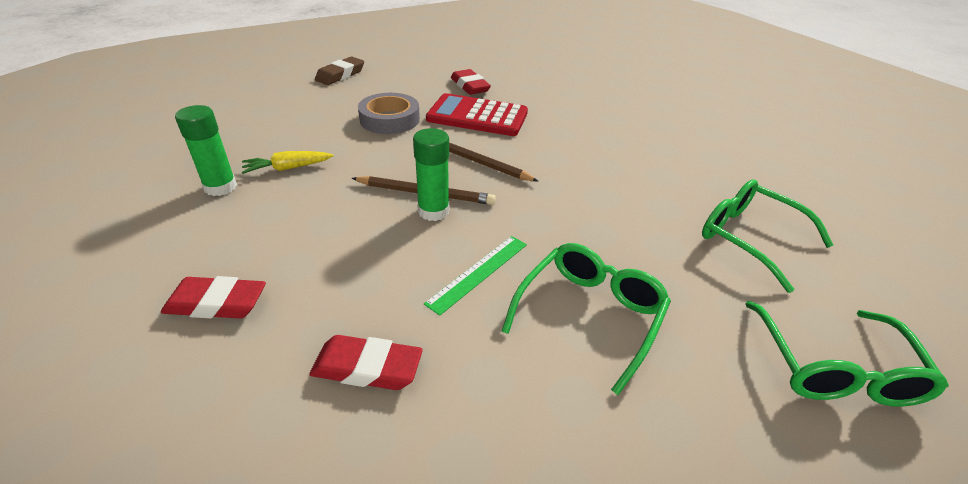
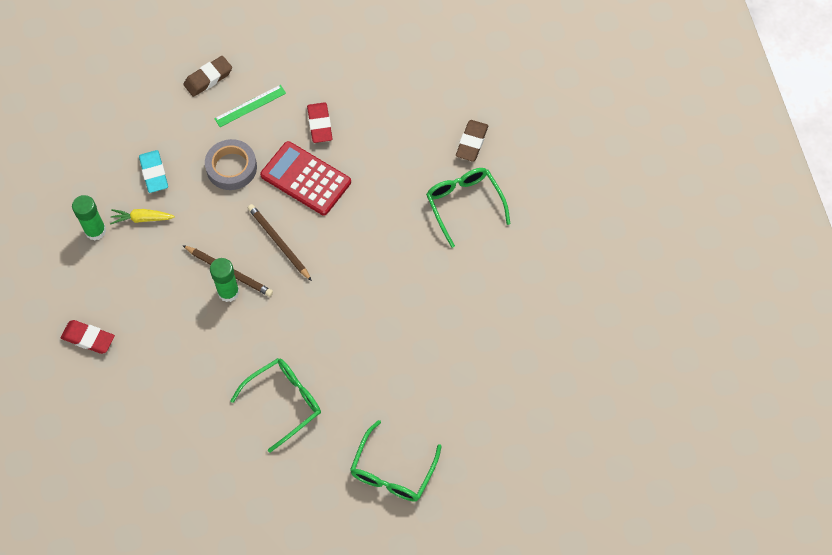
camera: 20 degrees right, 25 degrees up
(296, 134) = (154, 173): none -> turquoise eraser
(367, 368) = (157, 402): red eraser -> none
(478, 272) = (236, 354): green ruler -> green ruler (250, 106)
(620, 80) = (471, 142): none -> brown eraser
(749, 238) = (425, 372): green glasses -> green glasses (464, 204)

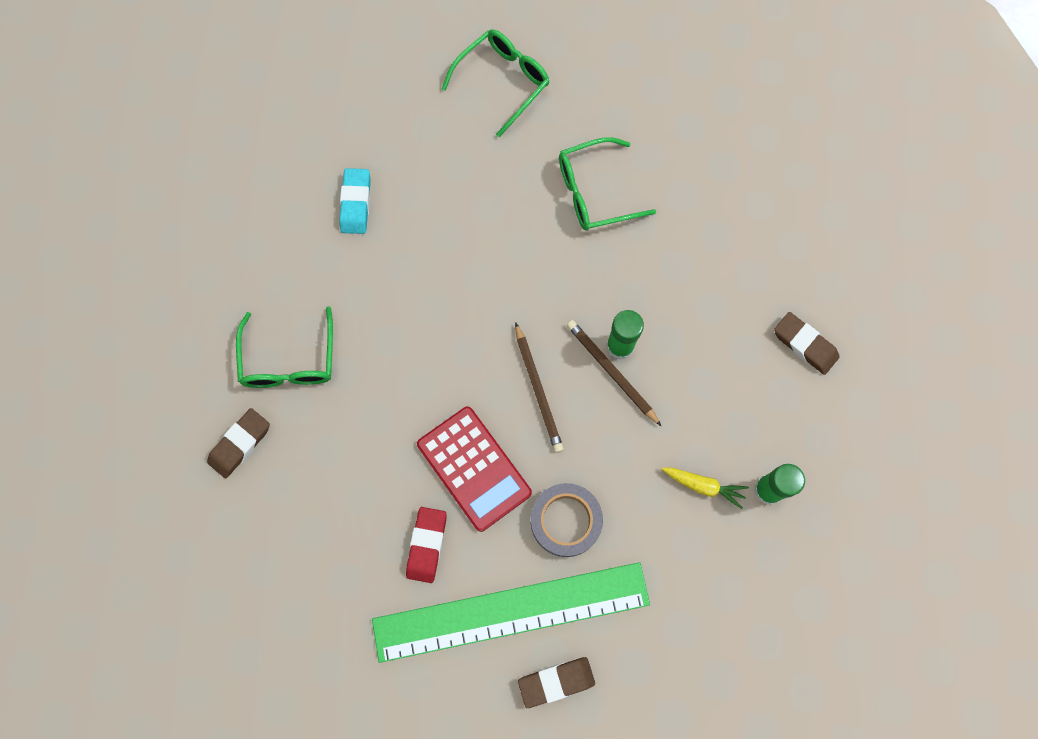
camera: 160 degrees left, 10 degrees up
(88, 338) = (805, 345): red eraser -> brown eraser
(154, 173) = (671, 549): turquoise eraser -> turquoise eraser (356, 203)
(250, 106) = (511, 611): green ruler -> green ruler, size x2.47

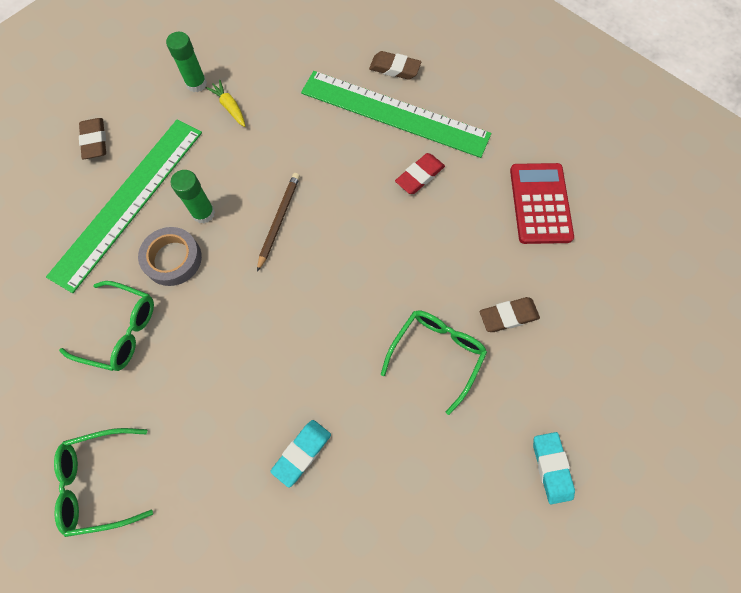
camera: 145 degrees left, 5 degrees down
(130, 329) = (551, 467): none -> turquoise eraser
(474, 468) = (358, 200): red calculator -> red calculator (540, 203)
(565, 521) = (325, 138): grey tape -> grey tape (173, 259)
(611, 372) = (224, 201): brown pencil -> none
(705, 307) = (128, 201): none -> green ruler

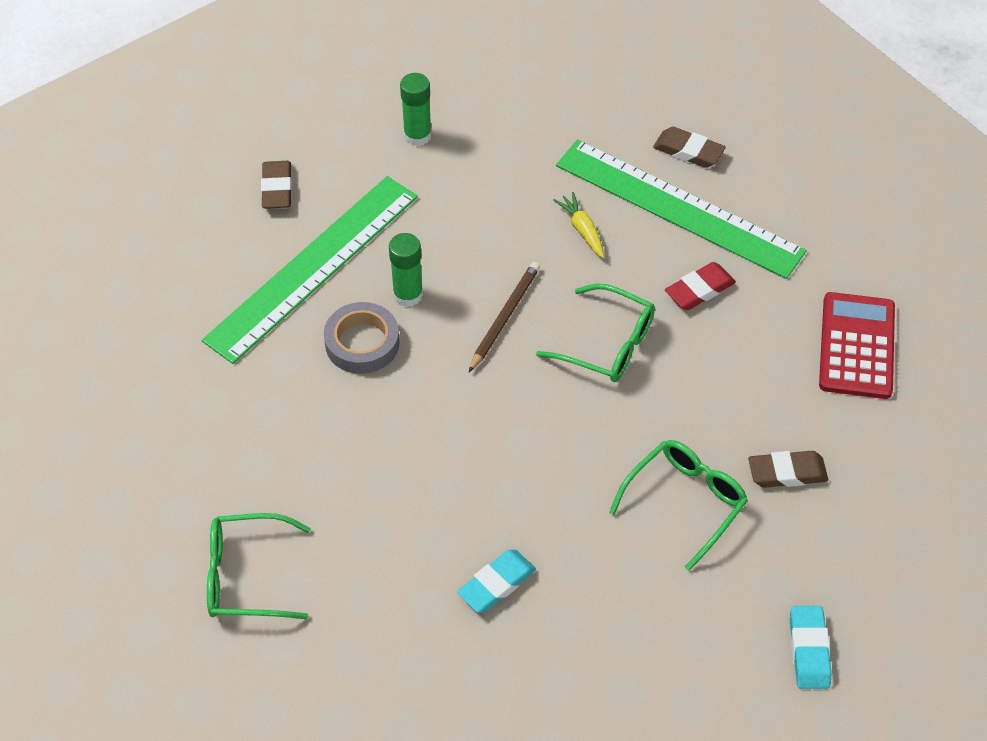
camera: 10 degrees right, 15 degrees down
(120, 330) = (287, 415): green glasses -> green glasses (607, 344)
(229, 107) = (458, 170): yellow carrot -> yellow carrot (582, 230)

